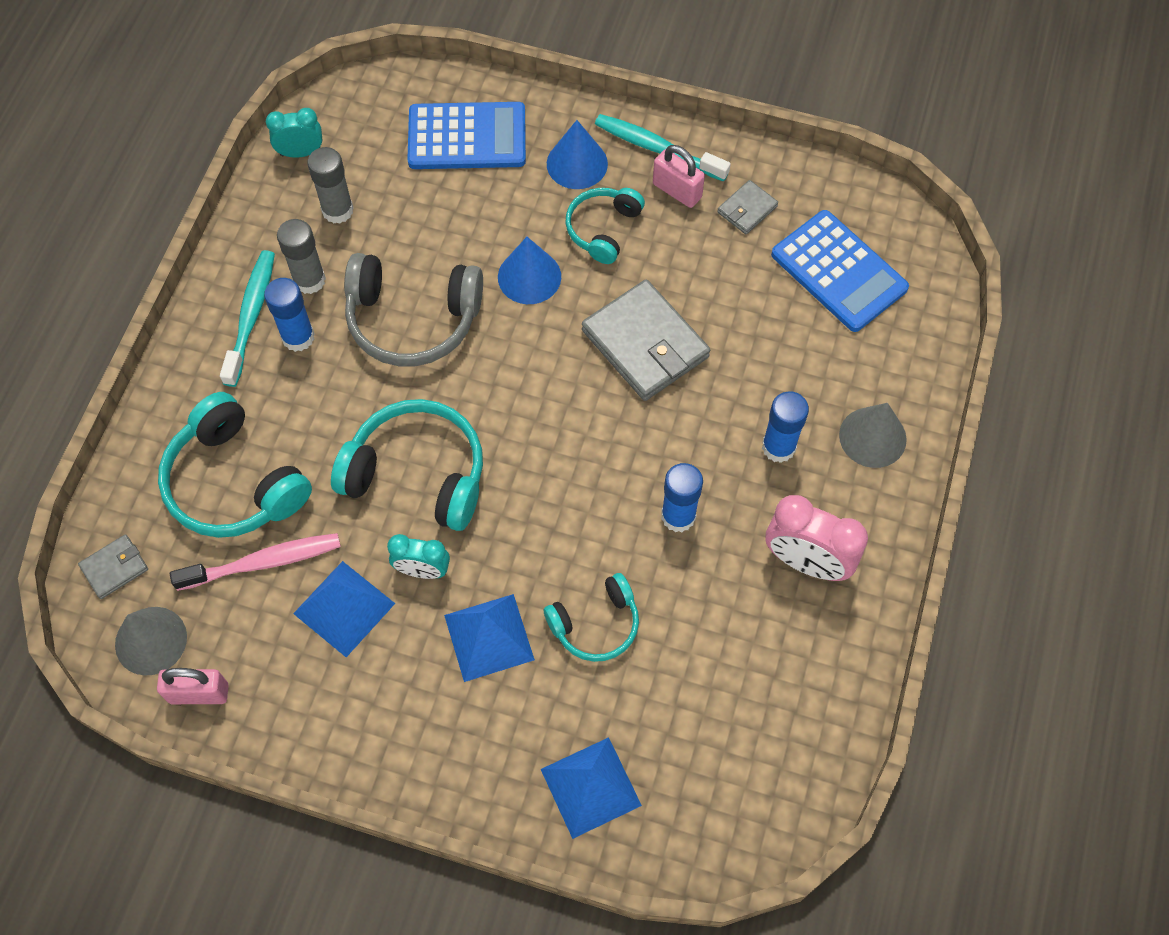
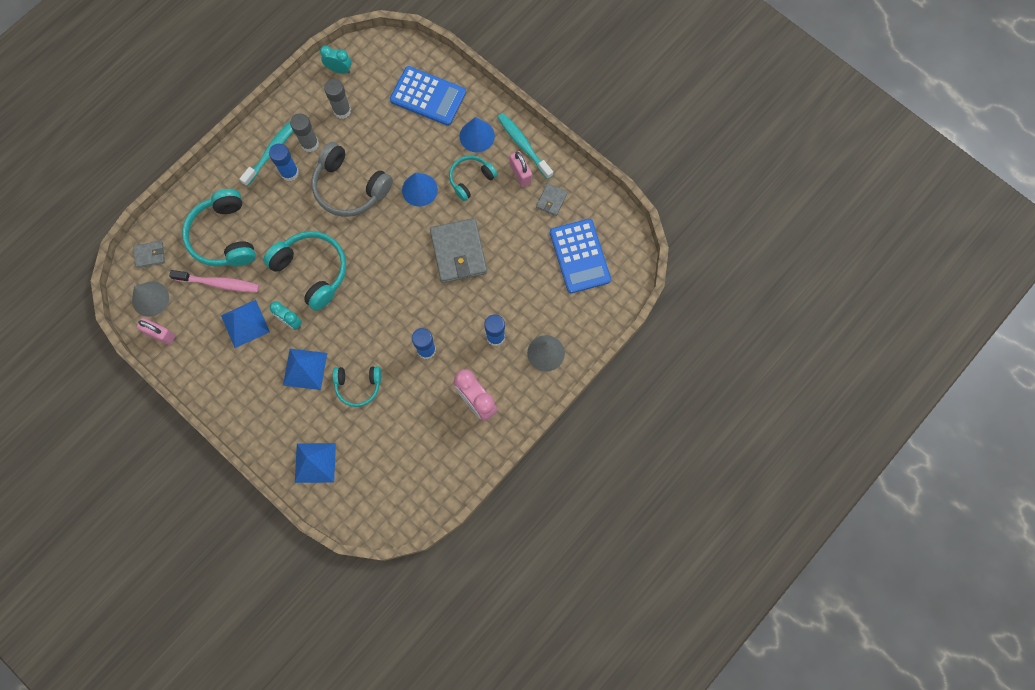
camera: 25 degrees right, 10 degrees up
(747, 209) = (551, 200): grey wallet -> grey wallet turned 45 degrees counterclockwise

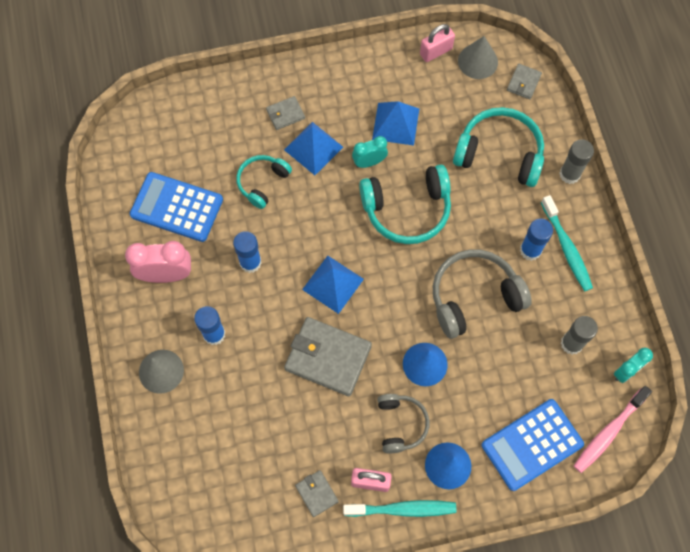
camera: 125 degrees right, 5 degrees down
(219, 283) = (452, 124): pink toothbrush -> pink toothbrush (608, 432)
(289, 409) = (285, 114): none -> grey wallet
(309, 144) = (552, 288): grey glue stick -> grey glue stick (569, 174)
(315, 462) = (221, 108): blue pyramid -> blue pyramid (333, 284)
(471, 179) = (401, 424): turquoise headphones -> grey headphones
(580, 256) = (233, 478): blue calculator -> blue calculator (177, 207)

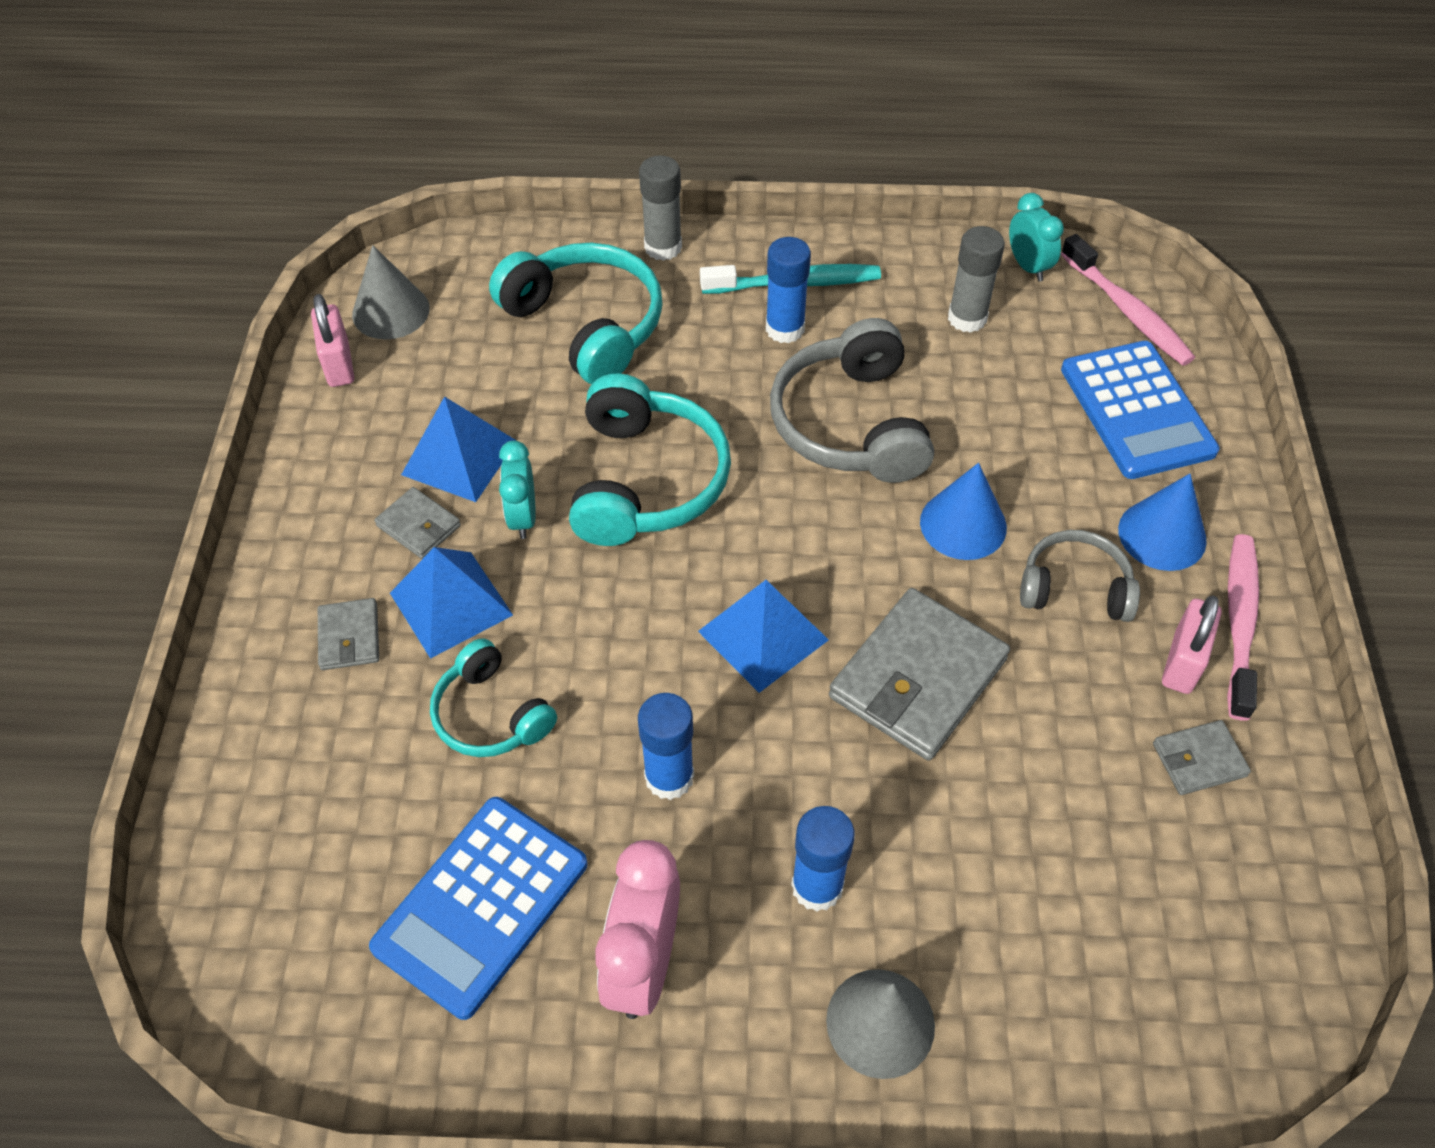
camera: 75 degrees left, 15 degrees down
(403, 509) = (1239, 622): turquoise toothbrush -> pink toothbrush
(499, 153) = (586, 325): turquoise headphones -> turquoise headphones turned 105 degrees clockwise
(523, 83) = (465, 262): grey wallet -> grey wallet (418, 526)

